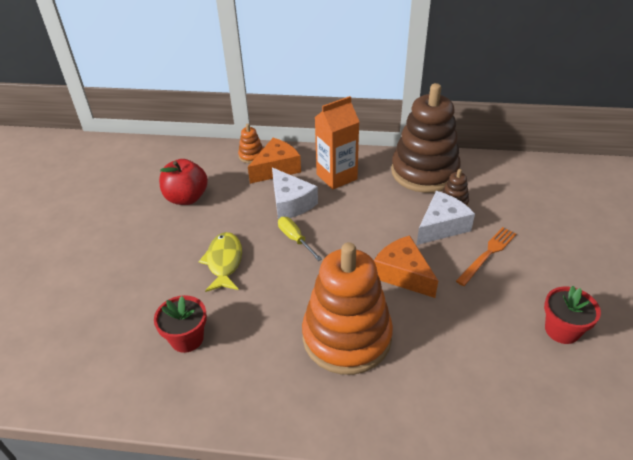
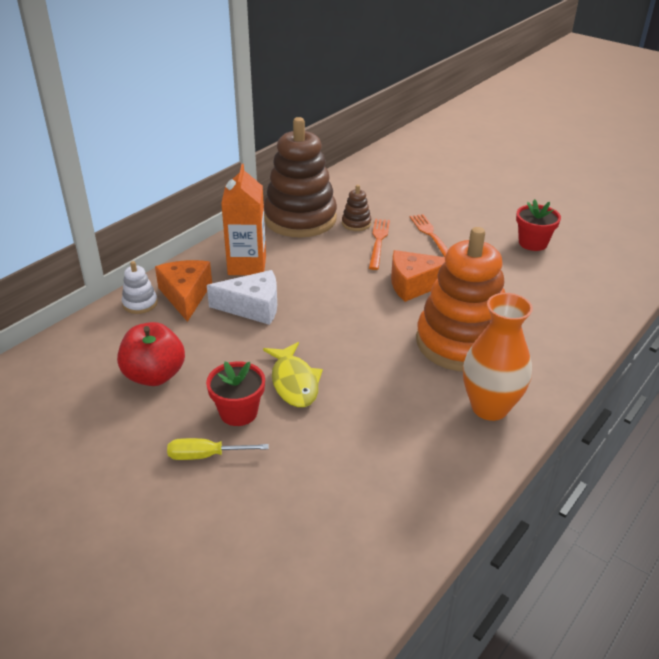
camera: 60 degrees left, 5 degrees down
(187, 338) = (381, 445): red flower pot -> red flower pot (238, 412)
(224, 262) = (294, 382): yellow fish -> yellow fish turned 135 degrees counterclockwise
(251, 156) = (140, 303): orange stacking toy -> white stacking toy
(274, 391) = (489, 407): none -> orange vase
(295, 239) = (309, 324): yellow screwdriver -> yellow screwdriver (205, 456)
(441, 226) = (378, 242): white cheese -> orange fork

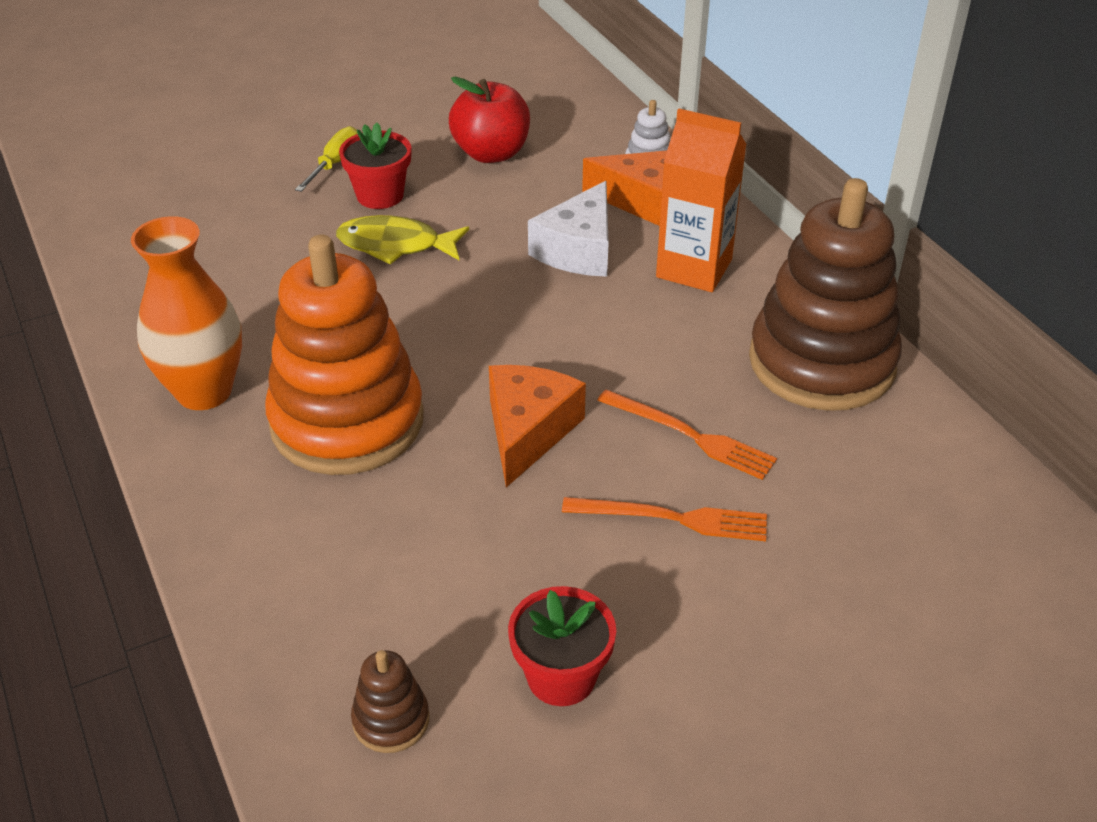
camera: 115 degrees right, 5 degrees up
(356, 223) = (772, 429): brown stacking toy -> brown stacking toy (391, 720)

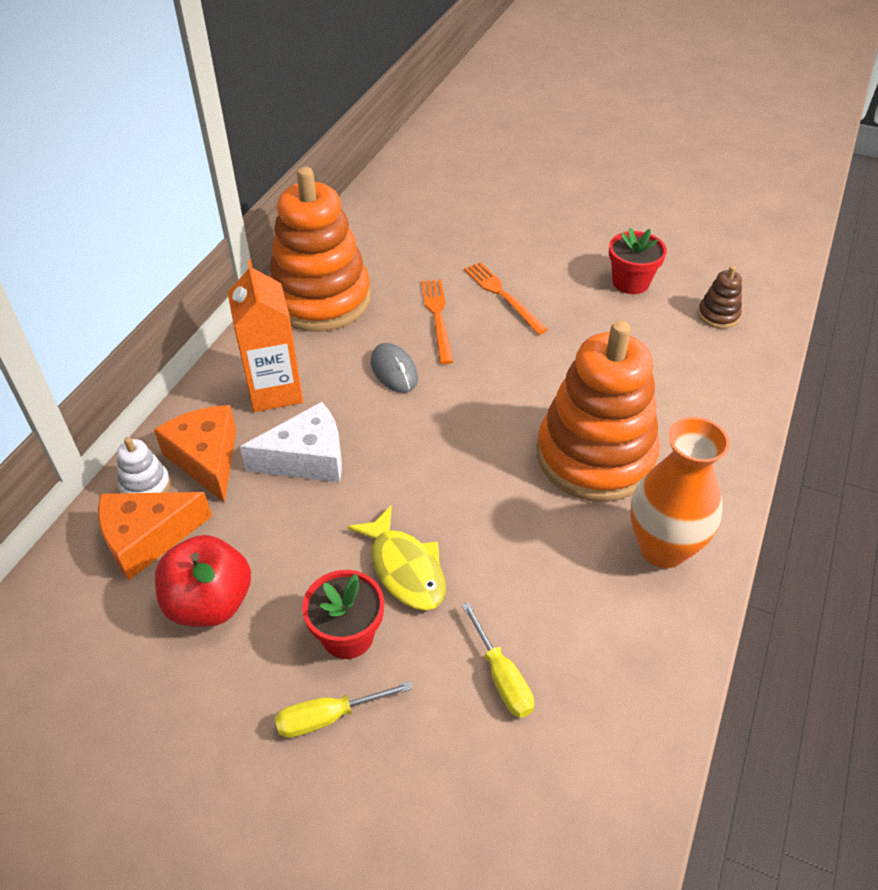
camera: 130 degrees left, 5 degrees up
(247, 242) = (502, 677): none -> yellow screwdriver
(528, 431) = (507, 376): orange cheese -> orange cheese (147, 538)
(635, 355) = (394, 371): none -> grey mouse
(821, 362) = (321, 299): brown stacking toy -> orange stacking toy

